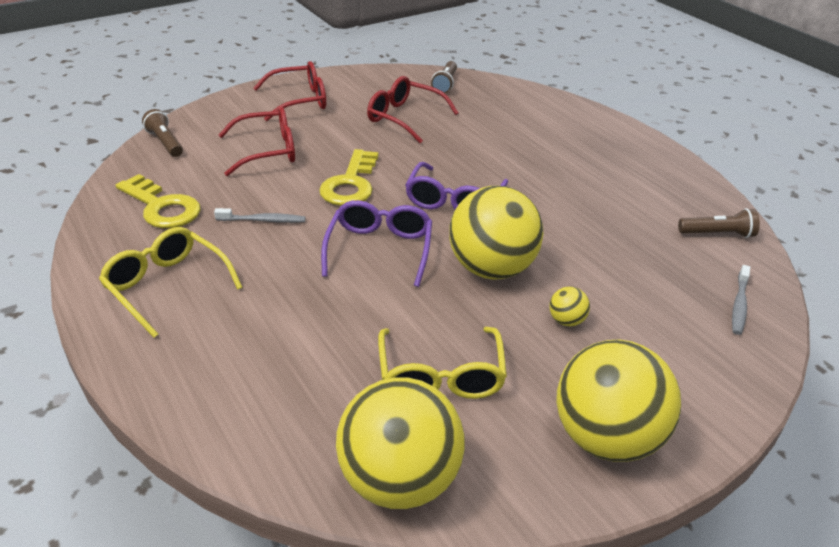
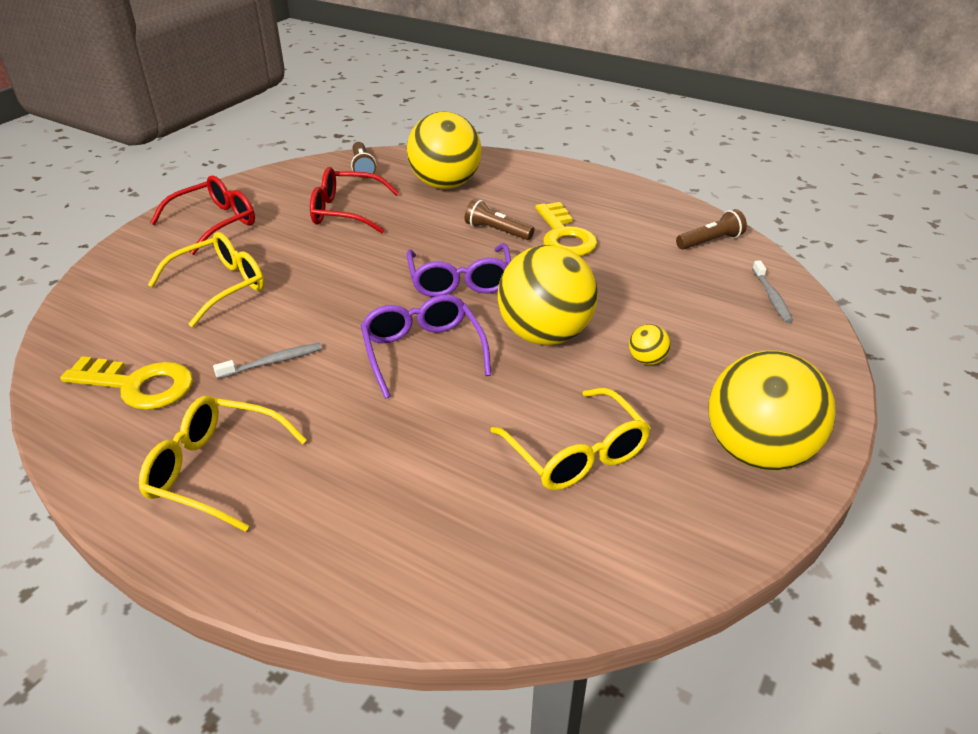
camera: 25 degrees left, 0 degrees up
(165, 142) = (84, 312): brown flashlight -> brown flashlight (497, 231)
(267, 151) = (219, 287): red glasses -> yellow glasses
(351, 184) = (341, 295): yellow key -> yellow key (564, 236)
(399, 480) = (615, 568): yellow ball -> yellow ball (445, 185)

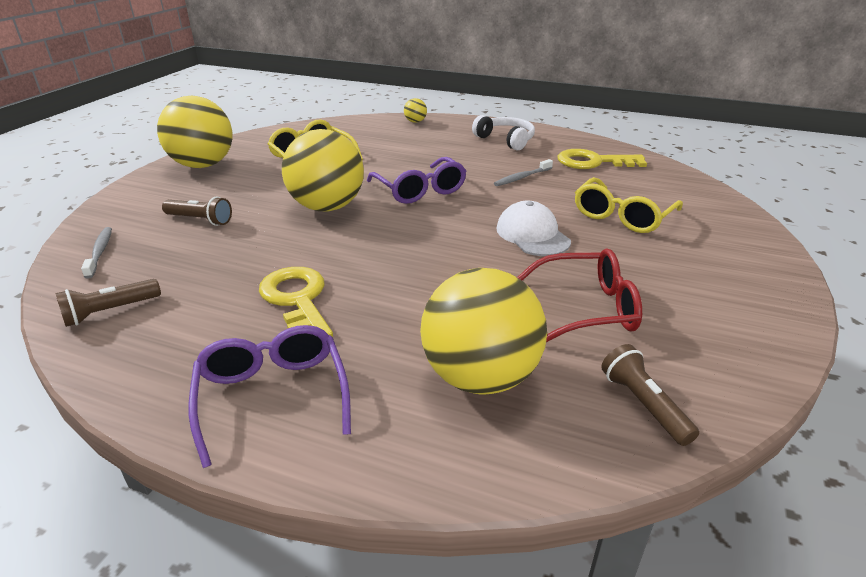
camera: 170 degrees right, 5 degrees down
(214, 223) = (721, 275): red glasses -> none
(216, 470) = (505, 140): yellow glasses -> white headphones
(334, 274) = (532, 235): none -> white cap
(460, 281) = (408, 240): purple glasses -> purple glasses (273, 397)
(497, 231) = (382, 299): brown flashlight -> brown flashlight (200, 220)
(647, 360) = (250, 199): yellow ball -> yellow ball (415, 122)

